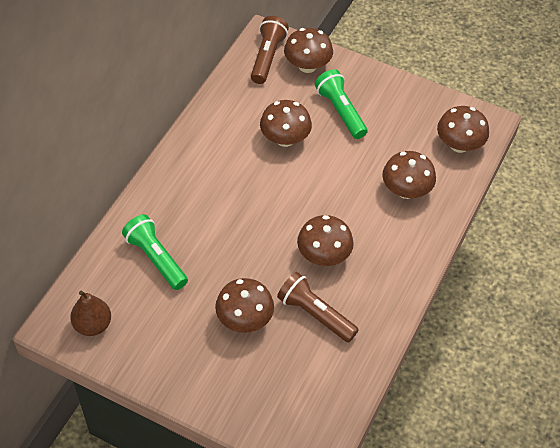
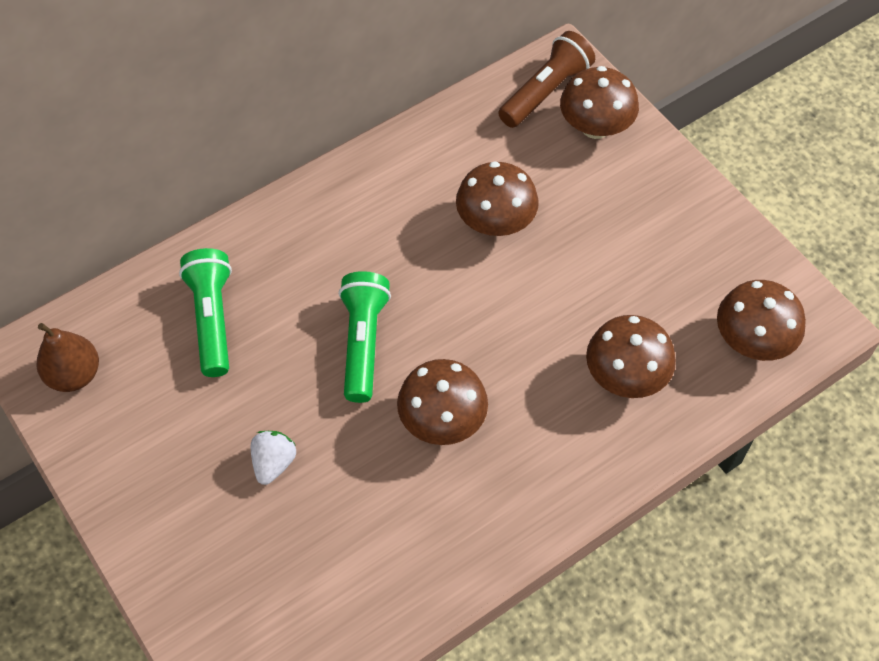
camera: 30 degrees right, 5 degrees up
(244, 319) = (274, 463): brown mushroom -> white strawberry
(315, 314) = (375, 503): brown flashlight -> none
(340, 111) = (602, 214): green flashlight -> green flashlight (363, 343)

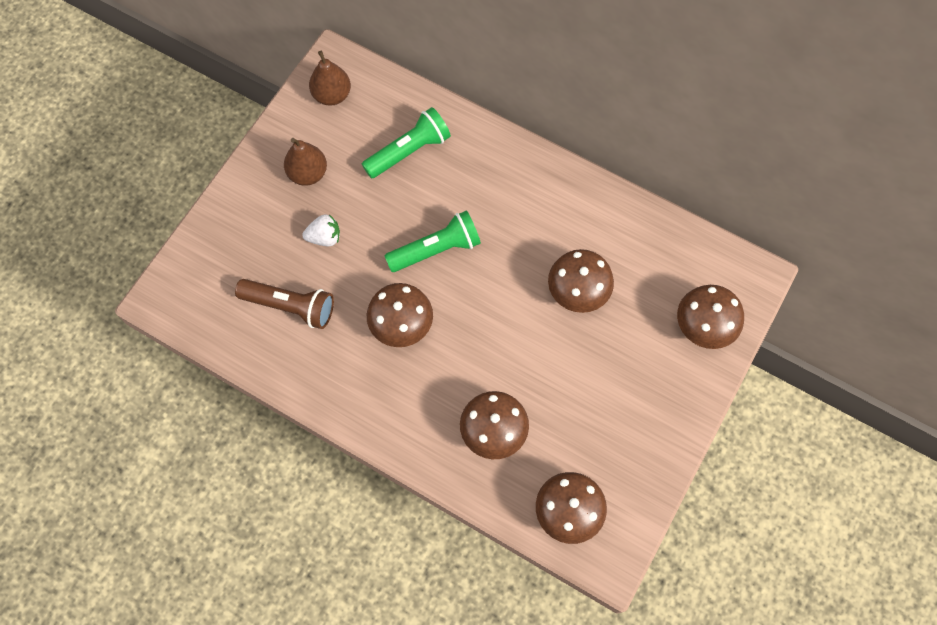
camera: 65 degrees right, 10 degrees up
(170, 448) = (308, 173): none -> brown pear
(545, 92) = (716, 277): brown flashlight -> brown flashlight (290, 306)

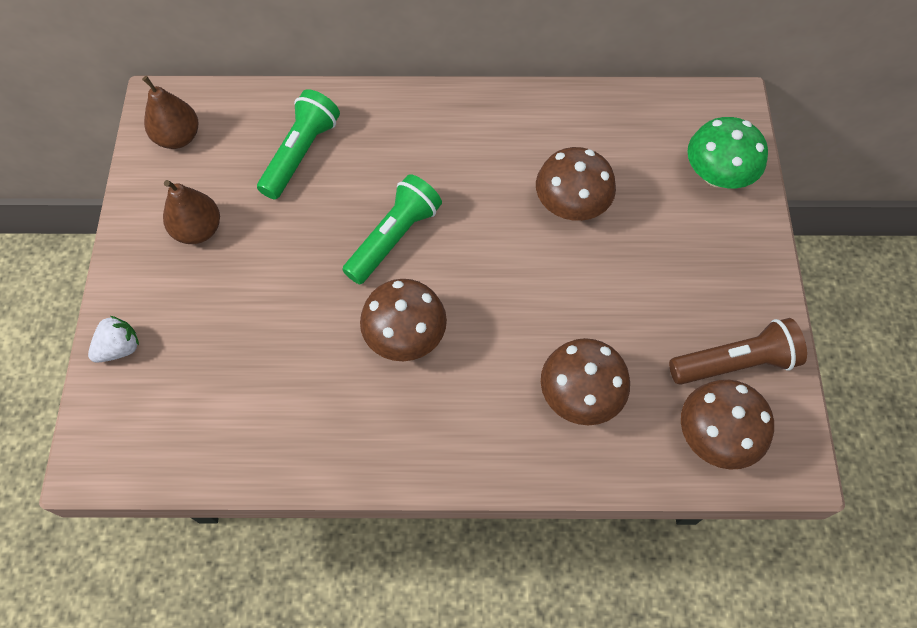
camera: 30 degrees left, 5 degrees down
(290, 306) = (263, 383): brown flashlight -> brown flashlight (734, 363)
(324, 237) = (258, 287): white strawberry -> white strawberry (120, 348)
(703, 326) = (717, 175): brown mushroom -> green mushroom

